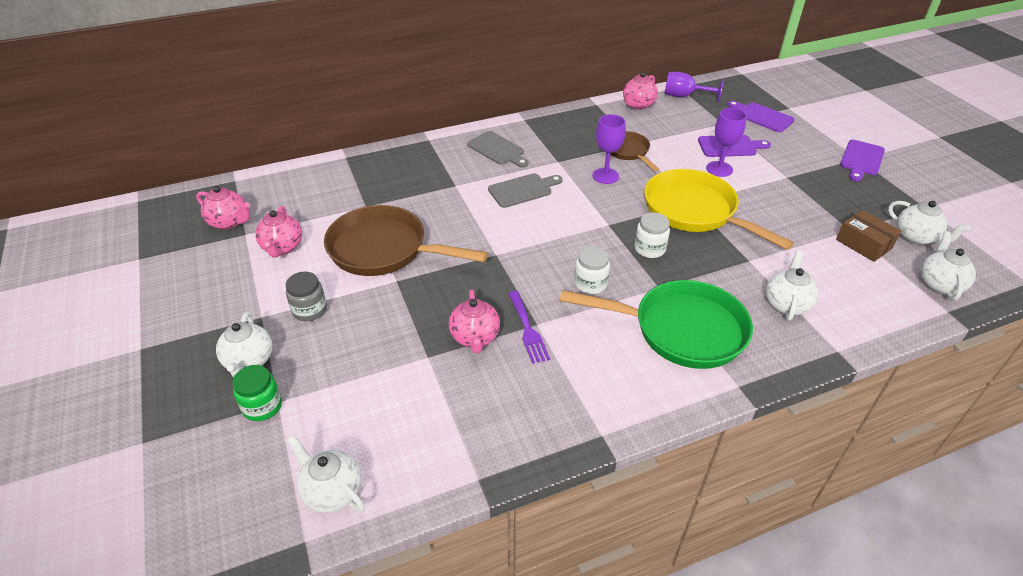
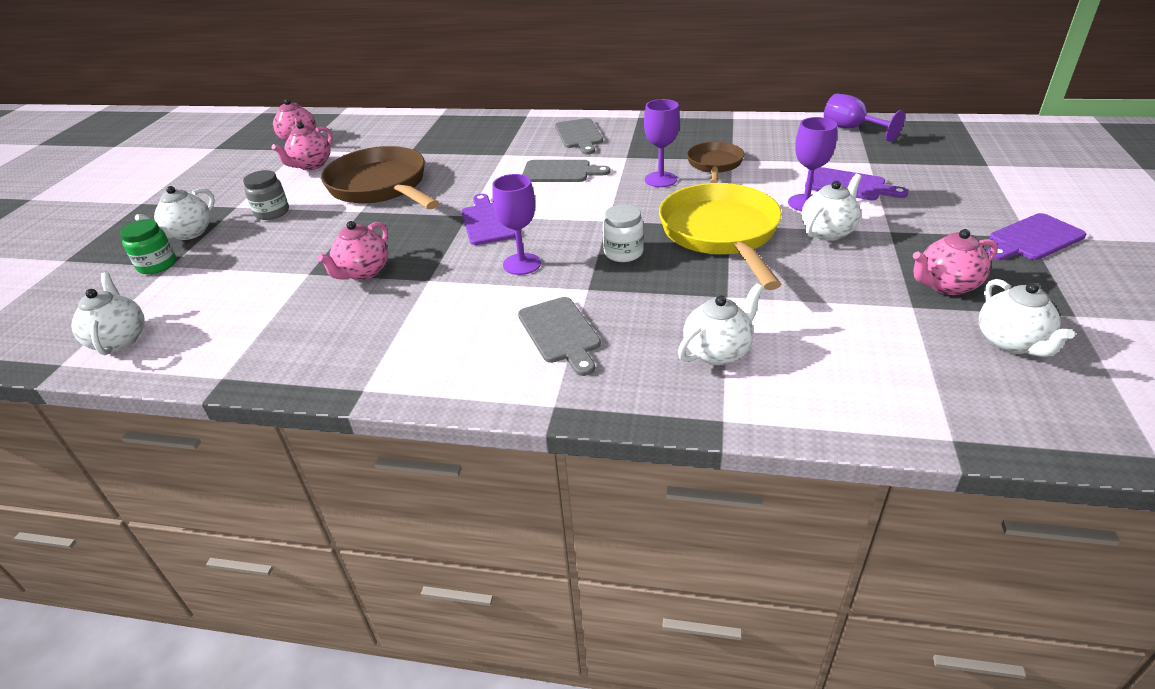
camera: 35 degrees right, 5 degrees down
(528, 329) = (415, 281): purple fork -> none
(590, 284) = (522, 264): white jar -> purple goblet
(638, 105) = (781, 127): pink teapot -> pink teapot (946, 285)
(681, 330) = (560, 333): green pan -> grey cutting board
(762, 116) = (934, 166): purple cutting board -> purple cutting board (488, 221)
(863, 244) = (913, 326): brown box -> none
(939, 284) = (980, 405): white teapot -> white teapot (828, 232)

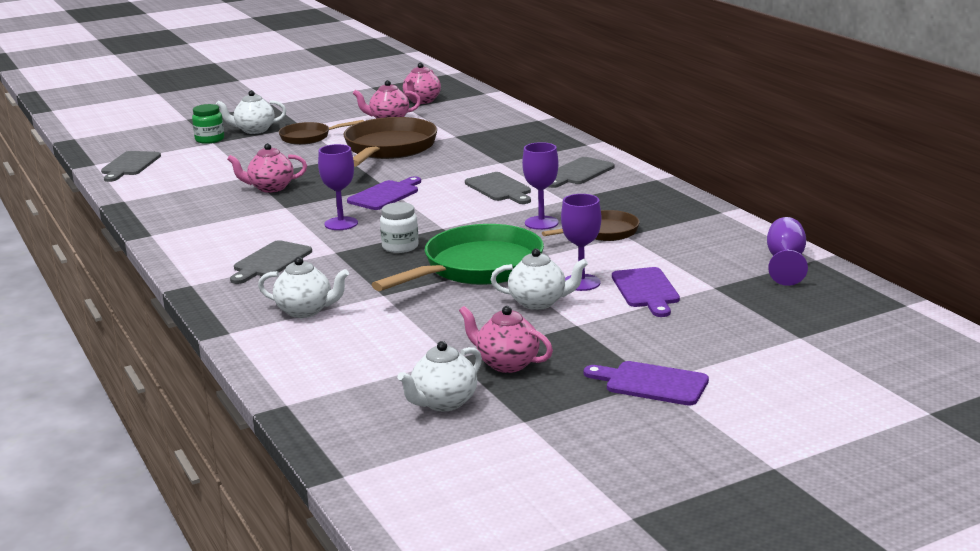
camera: 50 degrees right, 15 degrees down
(120, 339) = (129, 165): white teapot -> grey cutting board
(272, 212) = (309, 137): grey jar -> brown pan
(721, 234) = (477, 268): yellow pan -> green pan

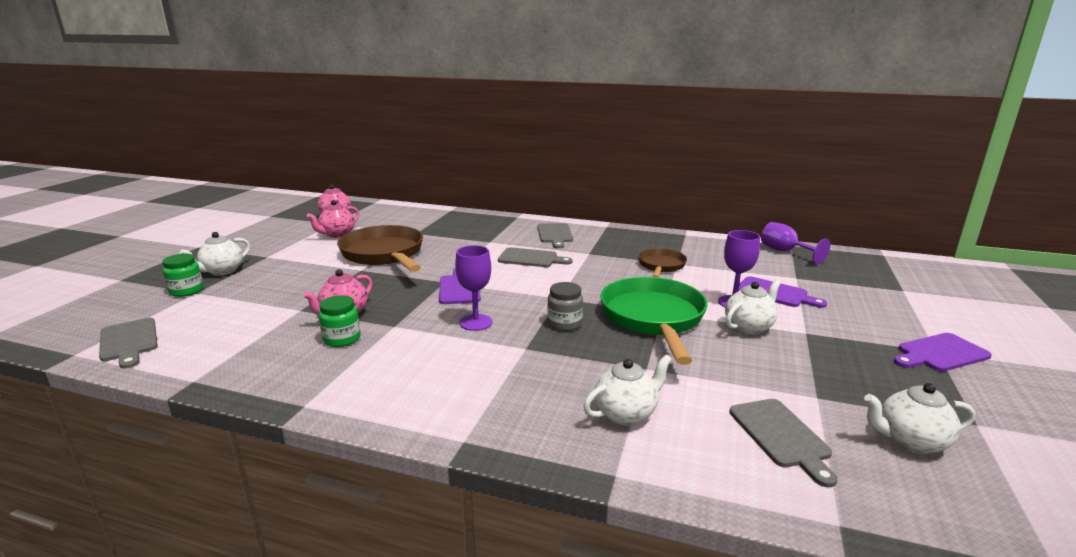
camera: 45 degrees left, 0 degrees up
(238, 204) = (342, 339): none -> green jar
(270, 261) = (490, 380): grey cutting board -> grey cutting board (781, 436)
(309, 137) = (292, 263): brown pan -> none
(400, 247) = (564, 323): white jar -> grey jar
(443, 403) = (910, 441): white teapot -> white teapot turned 90 degrees clockwise
(506, 364) = (851, 383): pink teapot -> none
(541, 223) = (612, 272): purple goblet -> none

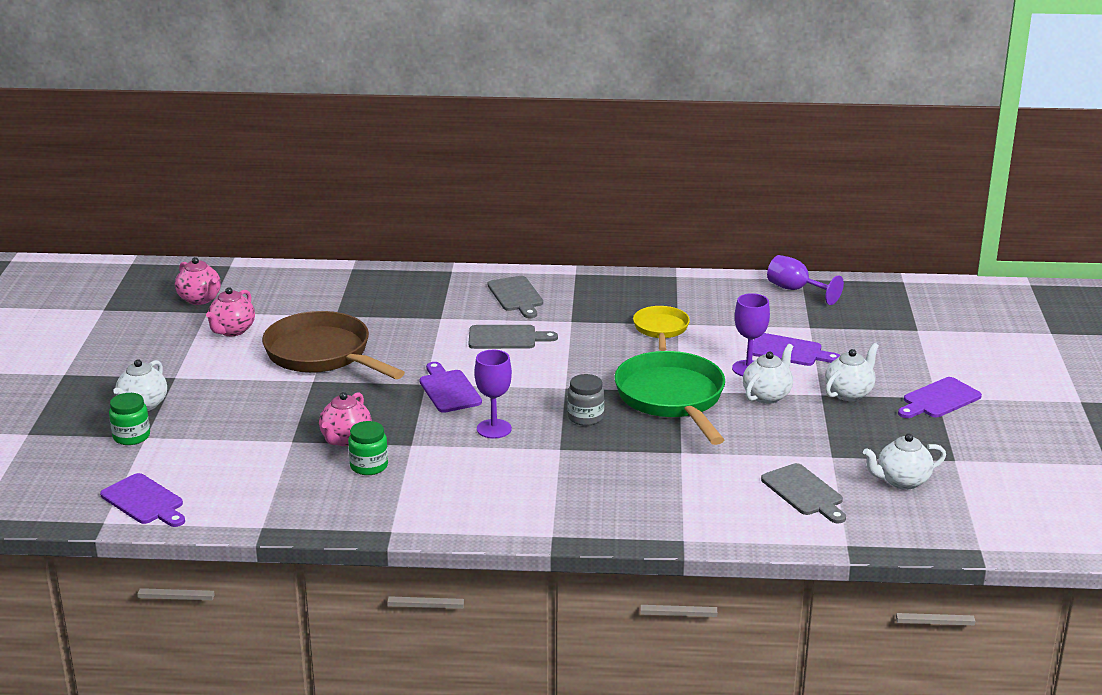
camera: 15 degrees left, 5 degrees up
(129, 341) = (144, 501): grey cutting board -> purple cutting board
(626, 413) = (676, 494): white teapot -> white teapot (849, 393)
(661, 266) = (661, 329): brown pan -> yellow pan

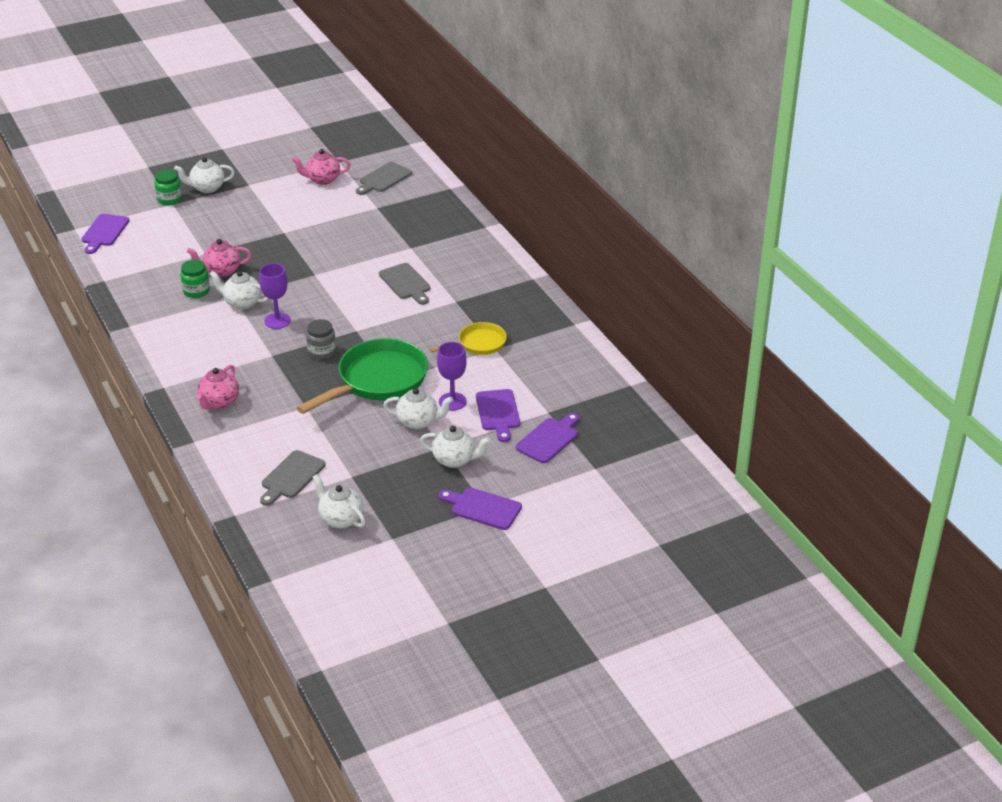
camera: 60 degrees right, 10 degrees up
(200, 299) = (353, 152): pink teapot -> pink teapot (219, 402)
(322, 354) = (320, 223): brown pan -> none
(430, 442) = (242, 303): none -> white teapot
(448, 390) = (314, 286): purple cutting board -> purple cutting board (549, 439)
(516, 296) = (472, 266): grey cutting board -> grey cutting board (383, 179)
(796, 290) = (607, 388): purple goblet -> none

